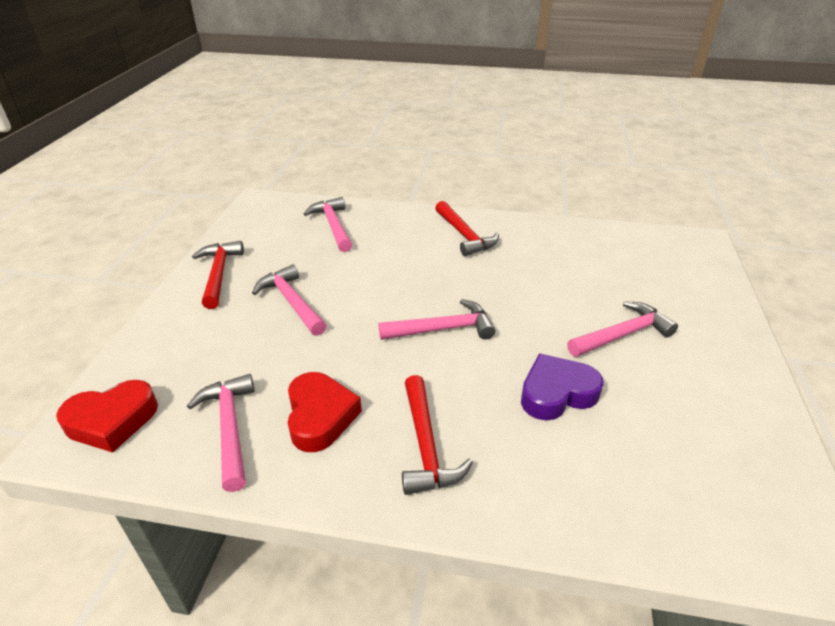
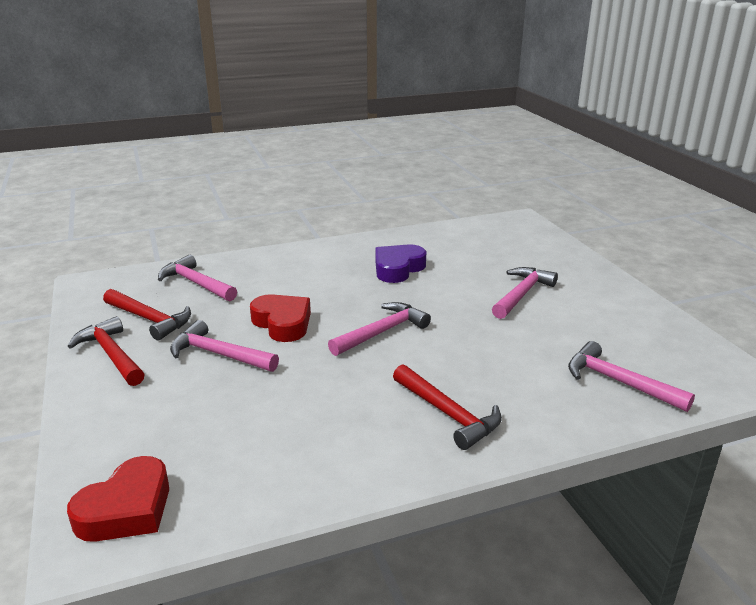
camera: 30 degrees left, 10 degrees down
(229, 427) = (261, 467): pink hammer -> pink hammer (618, 382)
(320, 416) = (339, 427): red heart -> red heart (282, 323)
(464, 235) = (333, 260): red hammer -> red hammer (150, 319)
(557, 393) = (511, 346): purple heart -> purple heart (398, 269)

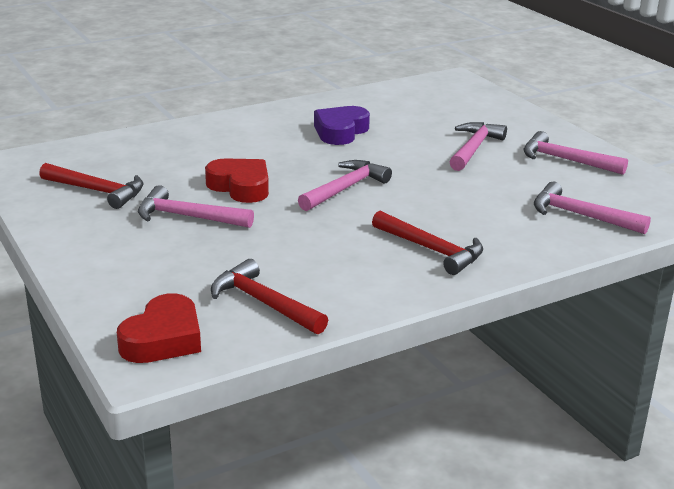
camera: 10 degrees left, 0 degrees up
(111, 354) = (75, 224): red hammer -> red hammer (263, 303)
(196, 283) = (129, 156): pink hammer -> pink hammer (565, 160)

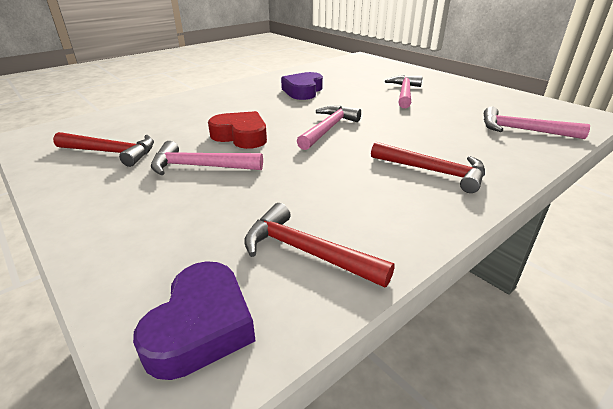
camera: 10 degrees left, 5 degrees up
(163, 339) = (201, 326): red heart -> purple heart
(565, 160) = (473, 95): pink hammer -> none

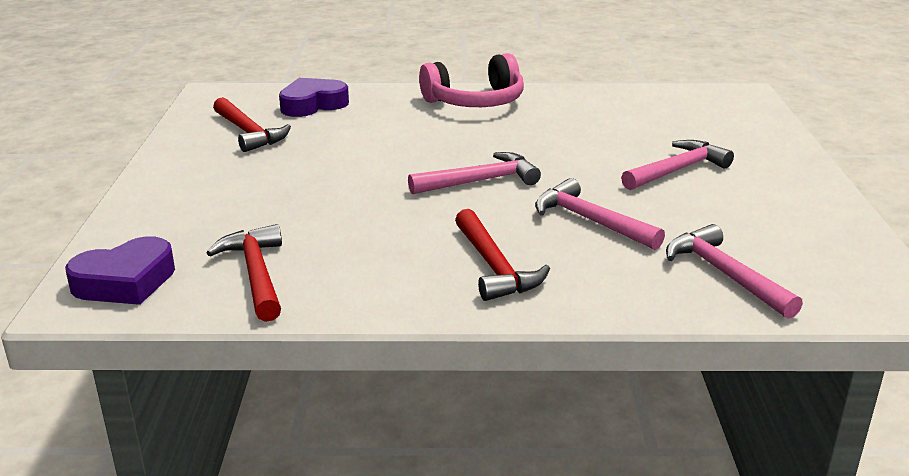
camera: 40 degrees right, 5 degrees down
(199, 166) = (294, 173): pink hammer -> pink hammer (590, 221)
(241, 136) = (379, 156): red heart -> none
(242, 91) = (475, 102): none -> pink headphones
(303, 91) = (546, 124): purple heart -> purple heart (313, 105)

